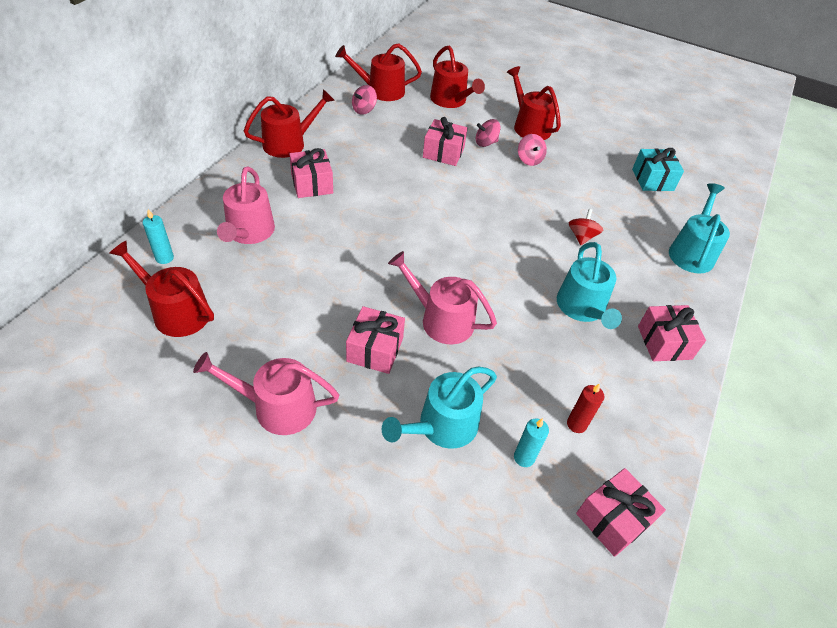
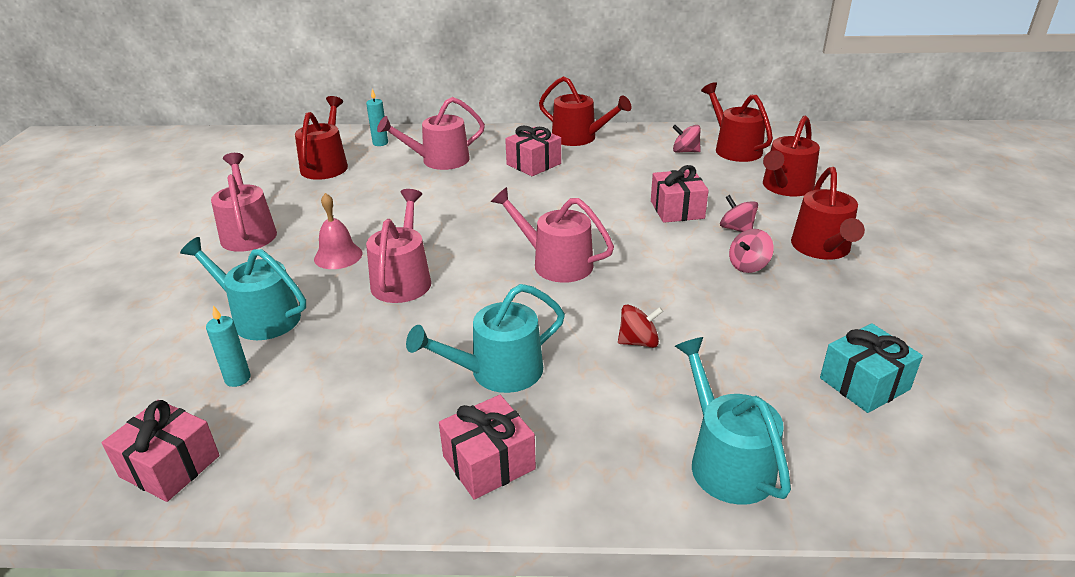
camera: 70 degrees right, 15 degrees down
(375, 349) = (338, 256): pink gift -> pink bell
(473, 233) = (556, 263): none -> pink watering can
(529, 126) = (822, 248): red watering can -> red watering can turned 150 degrees clockwise
(576, 424) = (299, 407): red candle -> none
(691, 252) = (726, 461): turquoise watering can -> turquoise watering can turned 105 degrees counterclockwise

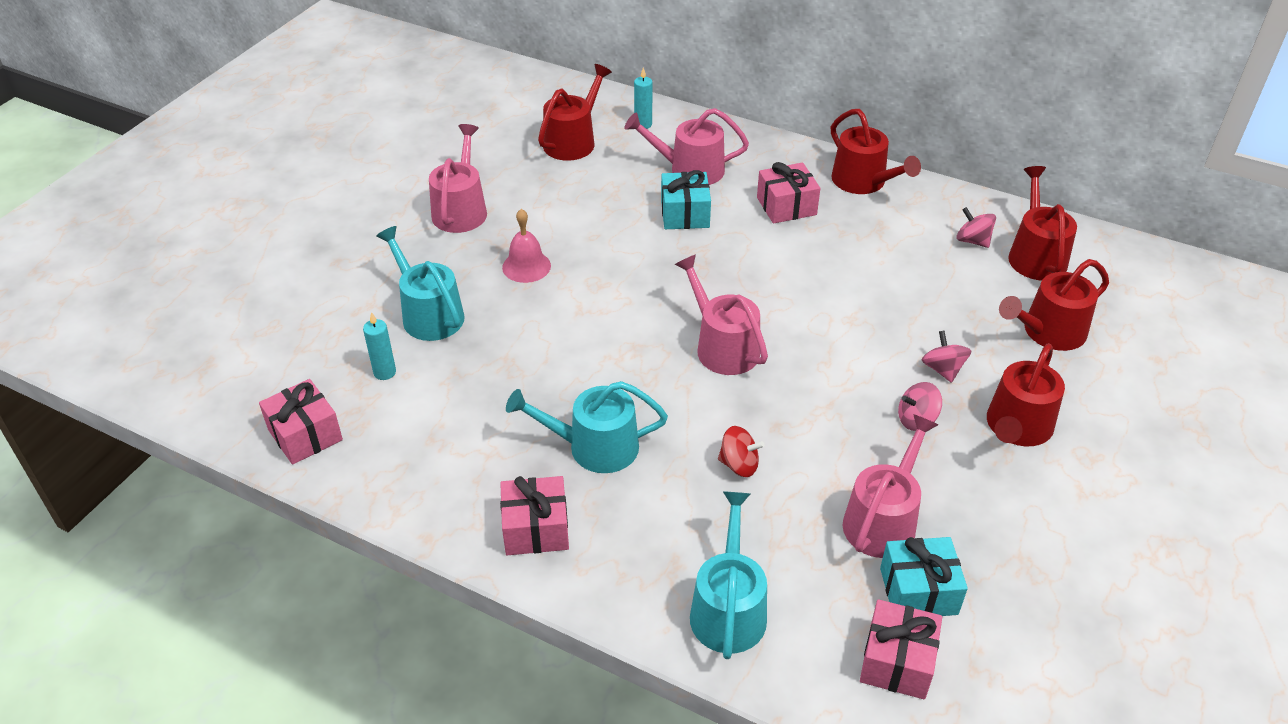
camera: 25 degrees right, 10 degrees up
(403, 279) = (569, 315): pink watering can -> pink watering can (883, 520)
(456, 187) = (685, 214): none -> turquoise gift
(677, 209) = (897, 321): pink gift -> pink gift (897, 661)

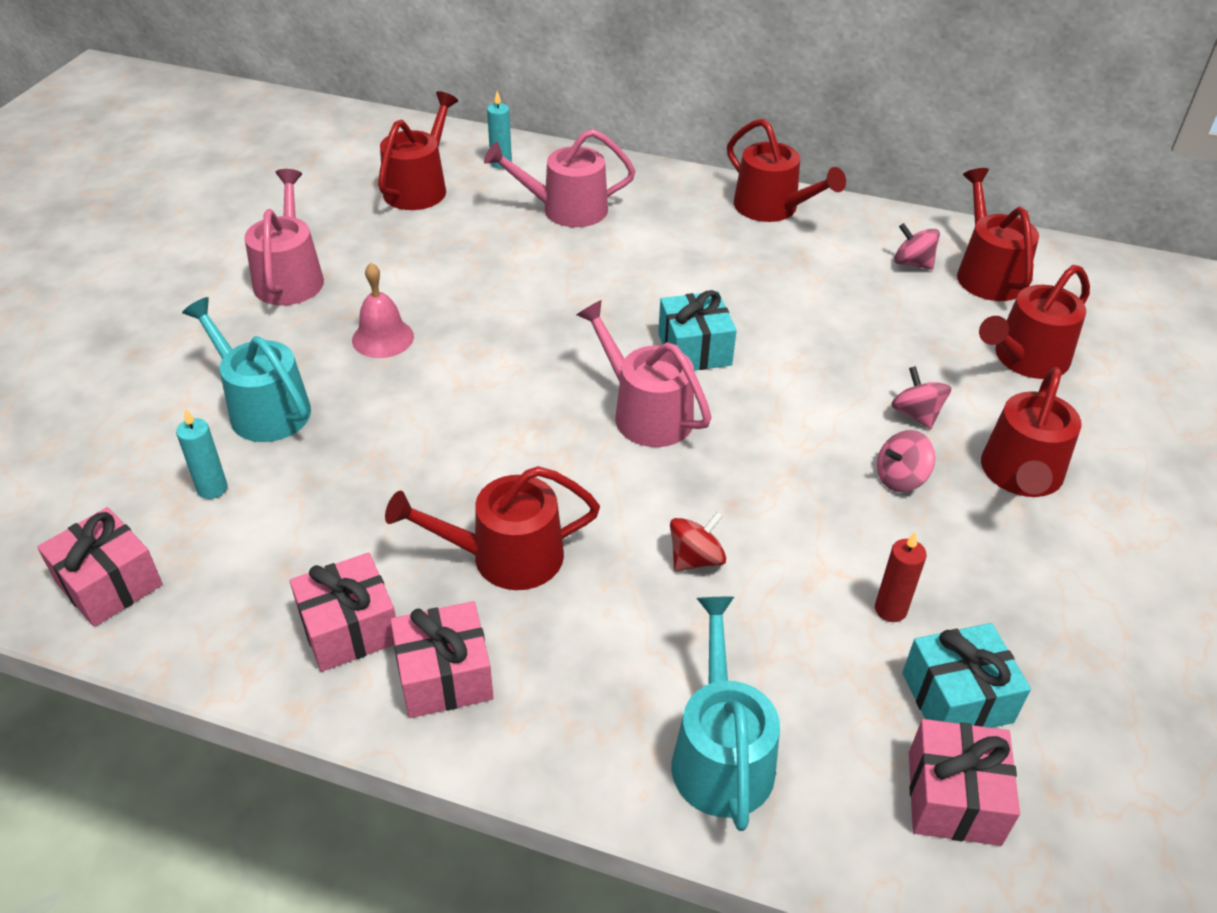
camera: 10 degrees left, 0 degrees up
(594, 447) = (505, 557): turquoise watering can -> red watering can
(685, 214) = (569, 260): turquoise gift -> turquoise gift (694, 349)
(739, 465) = (695, 559): red spinning top -> red spinning top turned 45 degrees counterclockwise
(786, 206) = (689, 242): pink gift -> pink gift (349, 628)
(883, 520) = (890, 609): pink watering can -> red candle

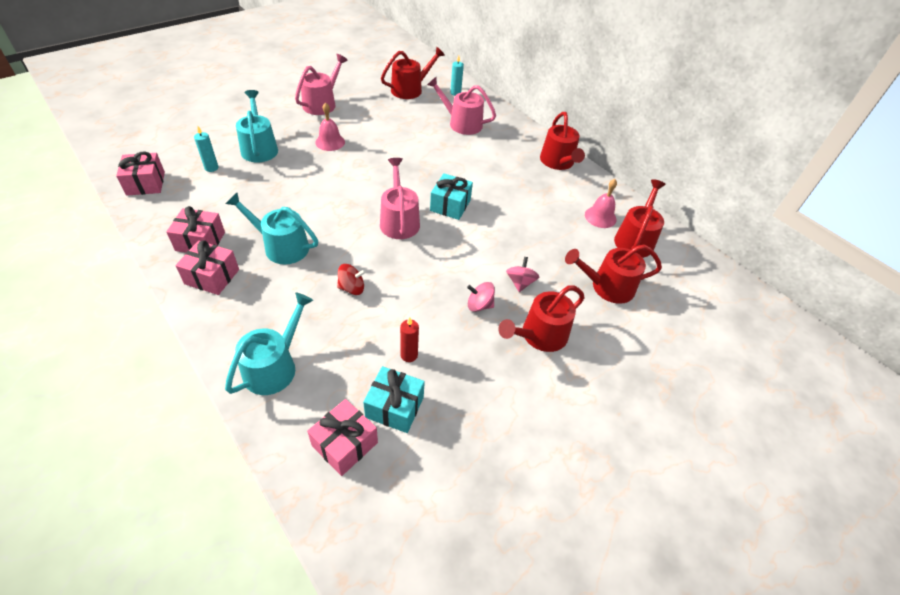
camera: 30 degrees right, 5 degrees up
(505, 557) = (281, 246): red watering can -> turquoise watering can
(912, 263) = (600, 217): pink spinning top -> pink bell

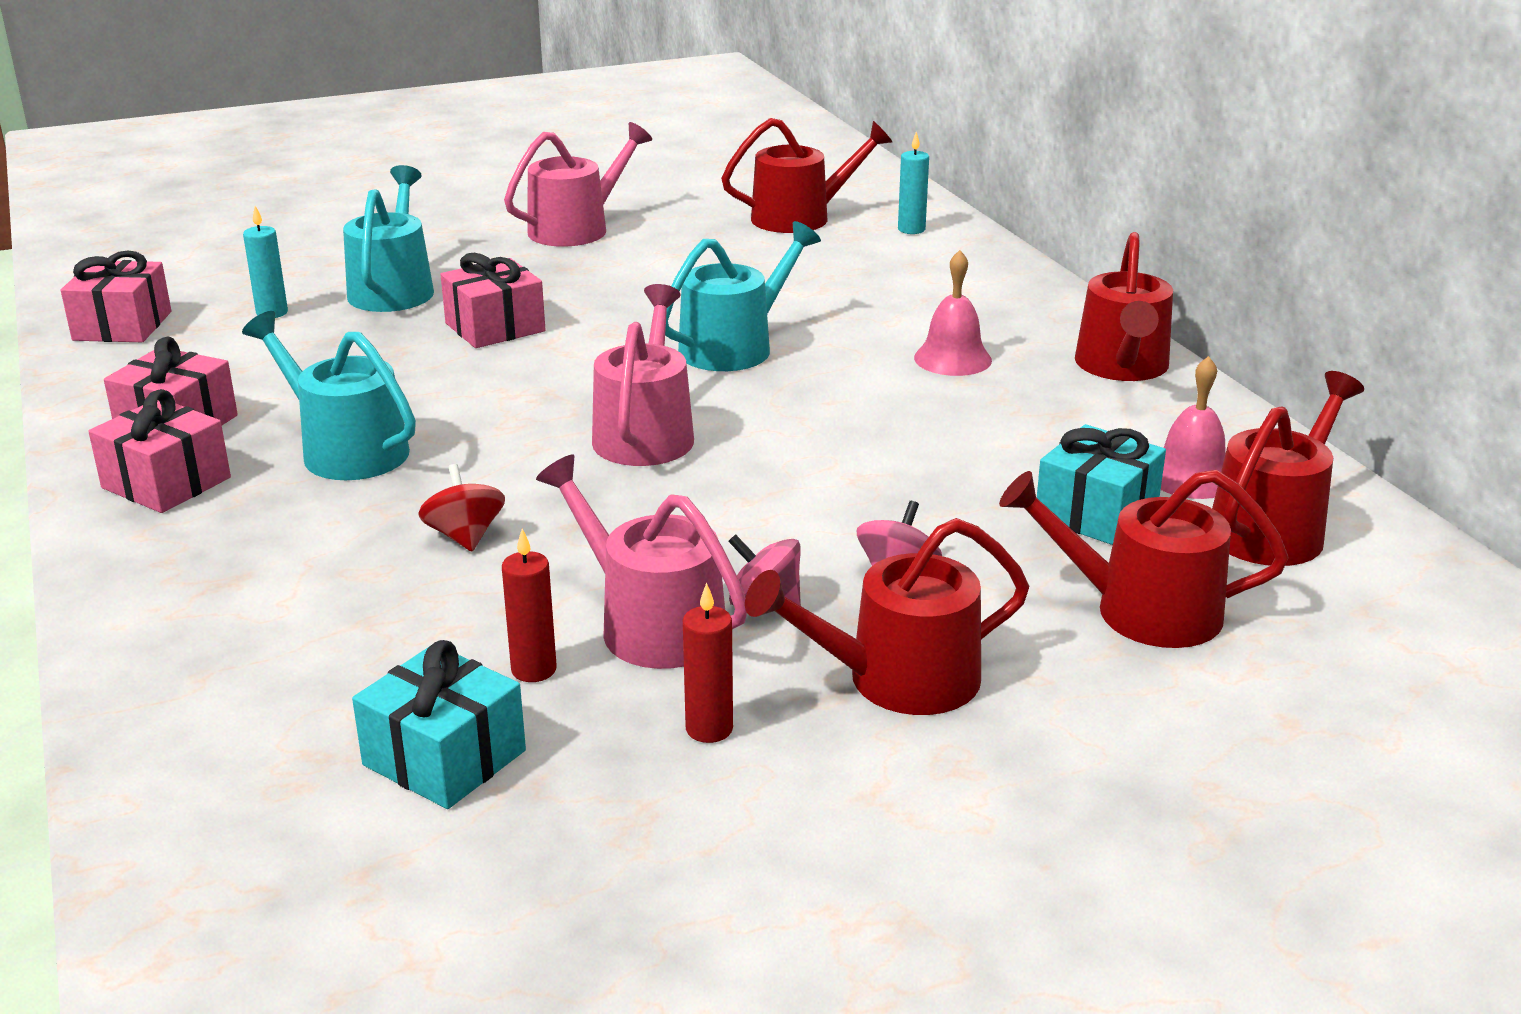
camera: 20 degrees right, 20 degrees down
(274, 366) = (208, 646): turquoise watering can -> turquoise watering can (734, 347)
(330, 142) = (558, 291): pink bell -> pink bell (952, 359)
(345, 444) = (287, 805): pink gift -> pink gift (495, 327)
(352, 288) = (465, 536): red spinning top -> red spinning top turned 120 degrees counterclockwise
(450, 205) = (789, 419): turquoise gift -> turquoise gift (1096, 513)
(461, 123) = (898, 281): pink watering can -> pink watering can (652, 625)
(484, 373) = (709, 729): none -> red candle

